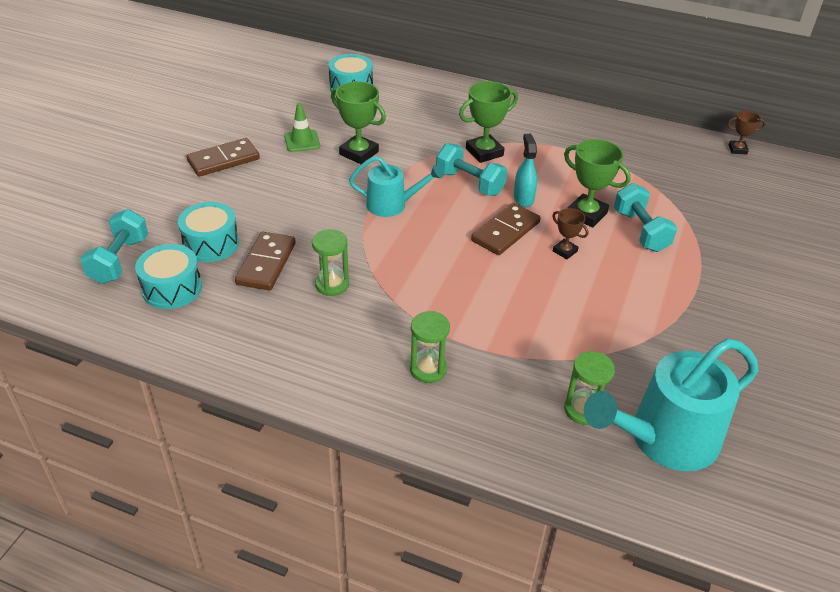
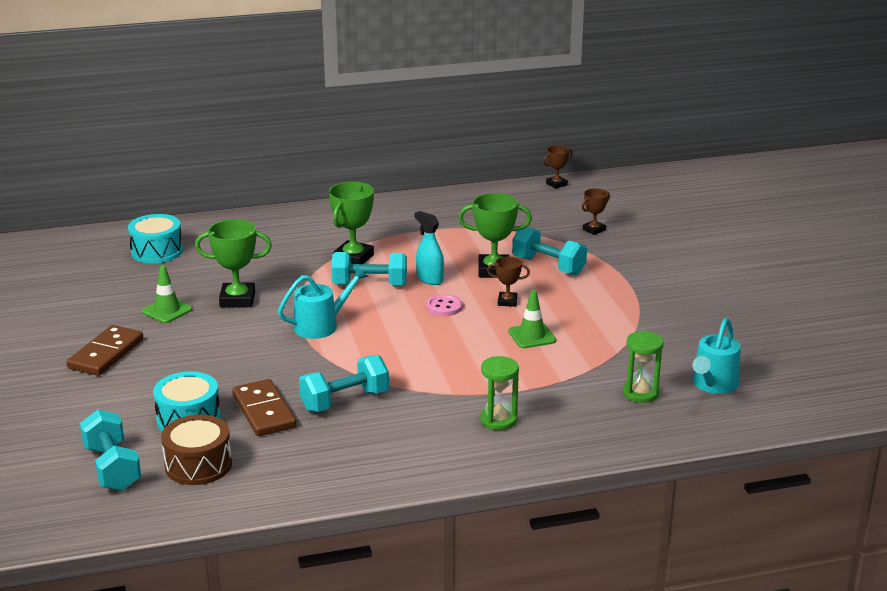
camera: 35 degrees left, 15 degrees down
(172, 288) = (198, 465): turquoise drum -> brown drum
(332, 284) = (344, 401): green hourglass -> turquoise dumbbell
(505, 232) = (444, 307): brown domino -> pink button
(548, 297) = (532, 336): none -> green traffic cone
(665, 439) = (713, 384): turquoise watering can -> turquoise watering can, size x0.58
(724, 211) = (594, 230): none -> brown trophy

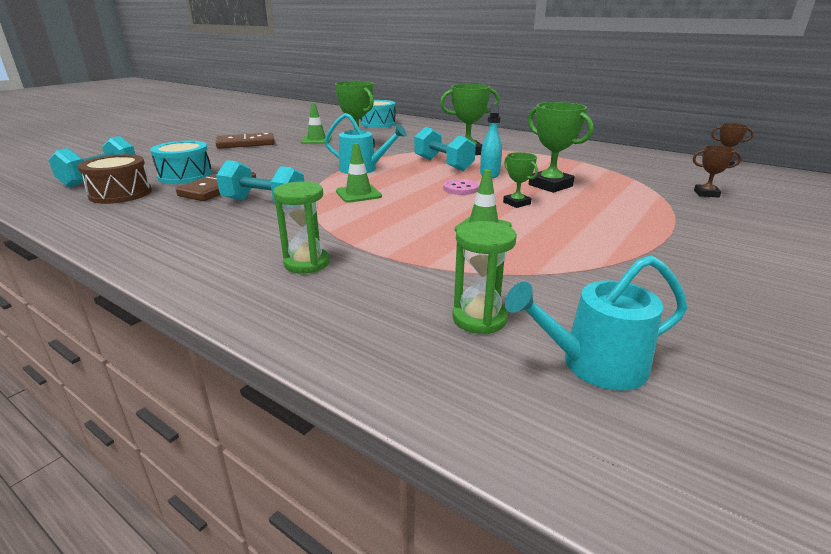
camera: 50 degrees right, 0 degrees up
(388, 353) = (358, 194): none -> green traffic cone
(507, 302) = (516, 203): brown trophy -> green trophy
(548, 266) = (606, 198): turquoise dumbbell -> none

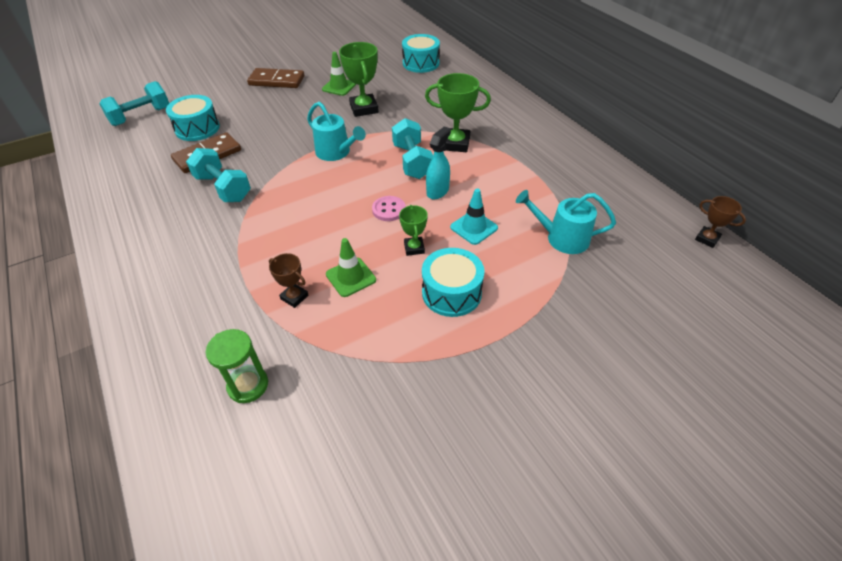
camera: 25 degrees right, 20 degrees up
(120, 193) = (140, 145): brown drum -> none
(307, 263) = (194, 281): green hourglass -> none
(358, 194) = (300, 194): green traffic cone -> none
(550, 185) = (474, 227): green trophy -> turquoise traffic cone
(589, 219) = (451, 293): none -> turquoise drum
(594, 364) = (273, 459): turquoise watering can -> turquoise watering can (562, 238)
(706, 194) = (614, 288): brown trophy -> brown trophy (294, 297)

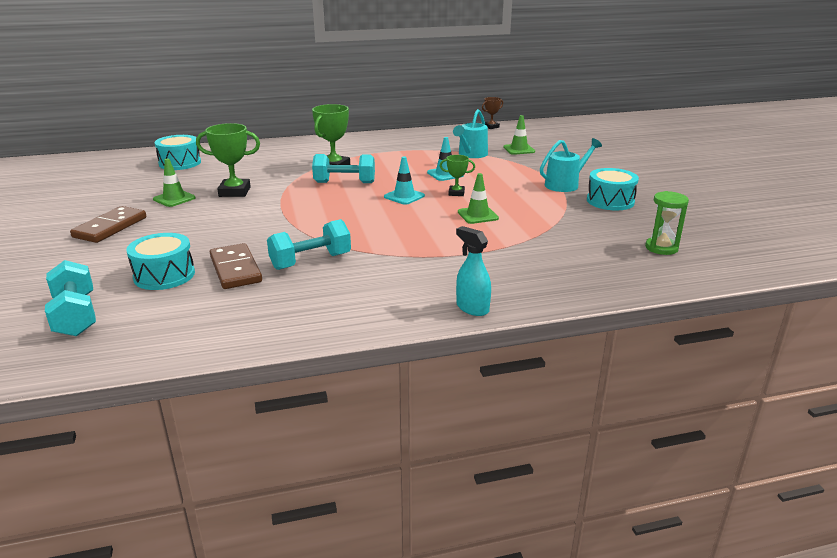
camera: 75 degrees left, 20 degrees down
(248, 385) = (578, 255): green hourglass -> green hourglass (661, 248)
(294, 297) = (491, 236): brown trophy -> none
(336, 152) = (300, 208): turquoise watering can -> turquoise watering can (565, 184)
(389, 210) = (404, 196): pink button -> turquoise traffic cone
(437, 191) = (393, 179): turquoise spray bottle -> turquoise spray bottle (472, 308)
(451, 293) = (508, 188): turquoise drum -> turquoise drum (610, 201)
(618, 284) = (519, 149): none -> green traffic cone

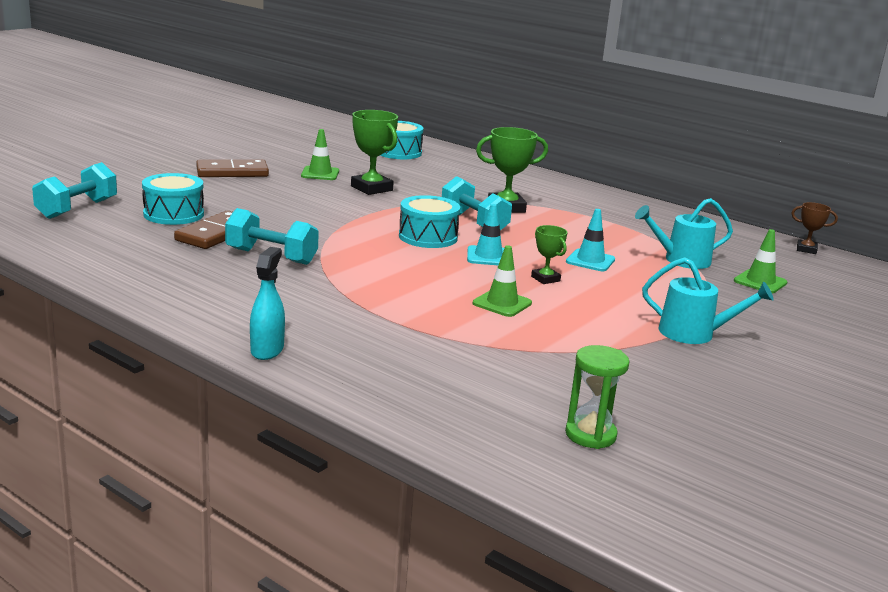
camera: 50 degrees right, 5 degrees down
(610, 201) = (692, 373): turquoise drum -> turquoise drum (428, 237)

